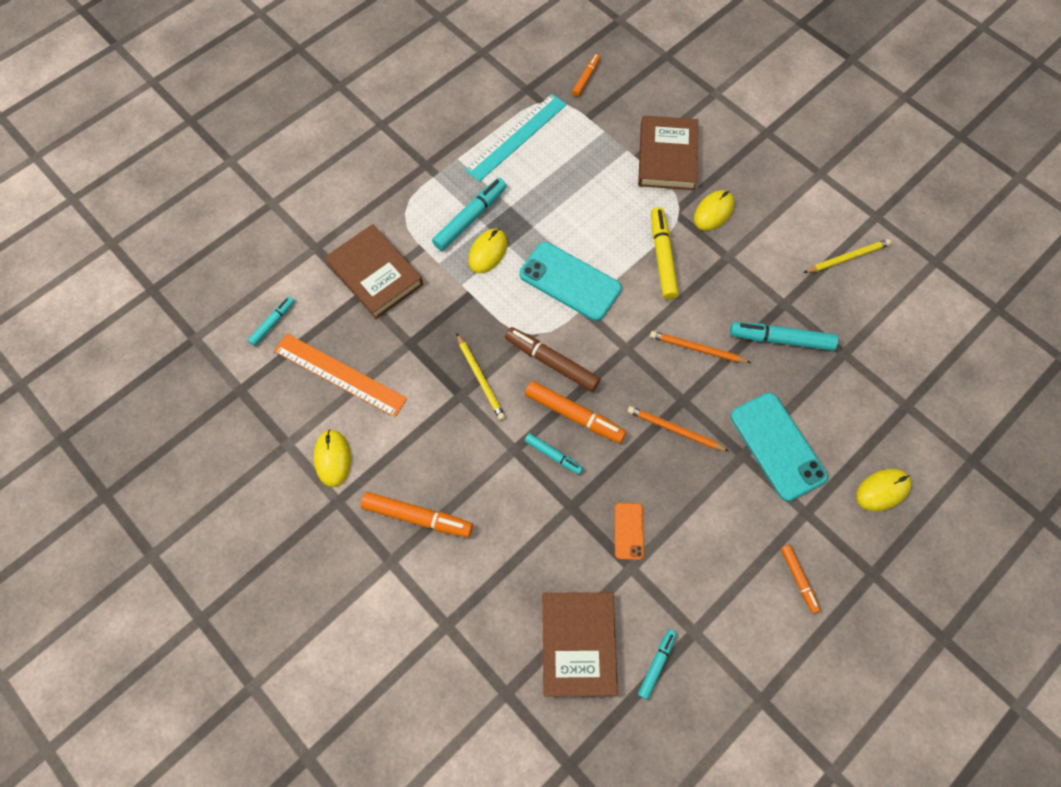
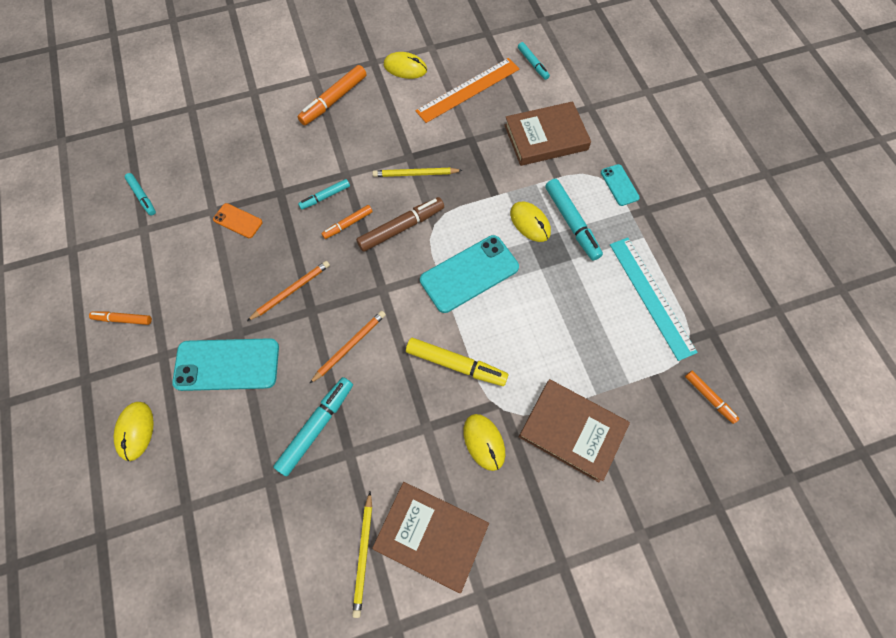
camera: 115 degrees right, 0 degrees up
(407, 193) = (619, 185): none -> turquoise phone
(574, 415) = (348, 224): orange marker -> orange marker, size x0.59
(578, 644) = (189, 157): brown book -> brown book (431, 535)

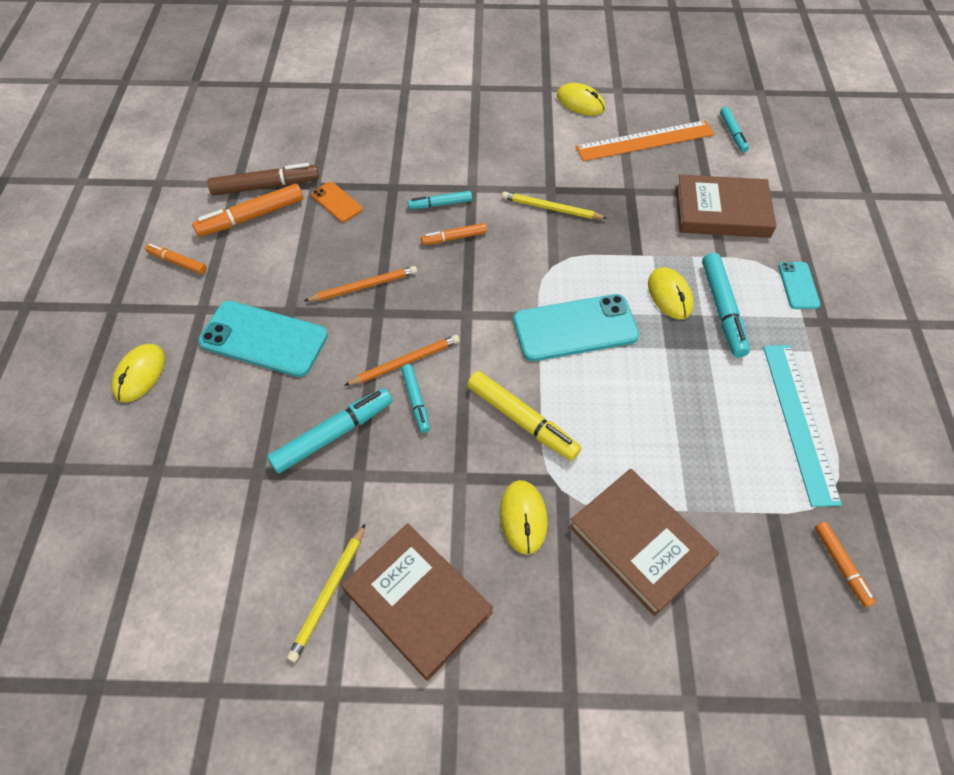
camera: 20 degrees right, 10 degrees down
(142, 196) = (249, 153): turquoise marker -> turquoise marker (416, 401)
(334, 100) = (488, 114): orange marker -> orange marker (251, 217)
(401, 228) = (513, 258): brown marker -> brown marker (266, 186)

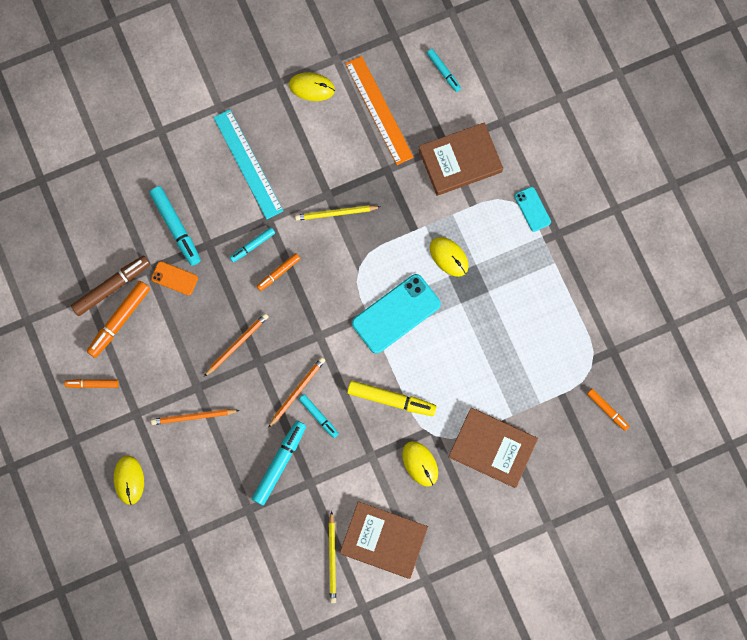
camera: 25 degrees left, 20 degrees up
(264, 339) = (193, 417): turquoise phone -> orange pencil
(645, 141) = (379, 110): orange ruler -> orange ruler turned 75 degrees counterclockwise
(722, 309) = (487, 253): turquoise marker -> turquoise marker (176, 227)
(799, 421) = (560, 322): turquoise ruler -> turquoise ruler (248, 164)

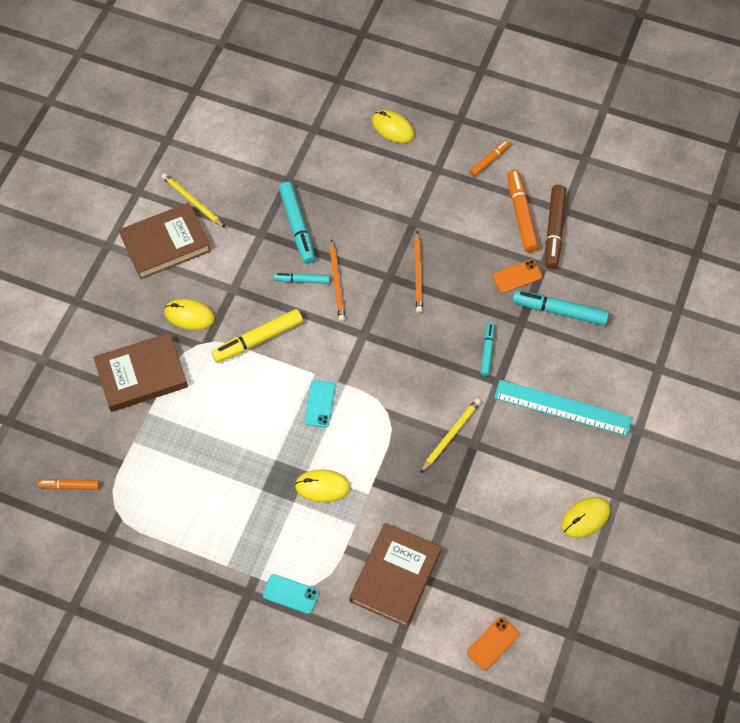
camera: 135 degrees right, 15 degrees down
(193, 417) = (393, 202): orange pencil -> none
(278, 273) = (444, 350): orange marker -> none
(379, 110) = (510, 553): orange ruler -> none
(396, 313) = (320, 404): turquoise phone -> turquoise phone, size x0.51
(443, 71) = (493, 643): turquoise marker -> orange phone

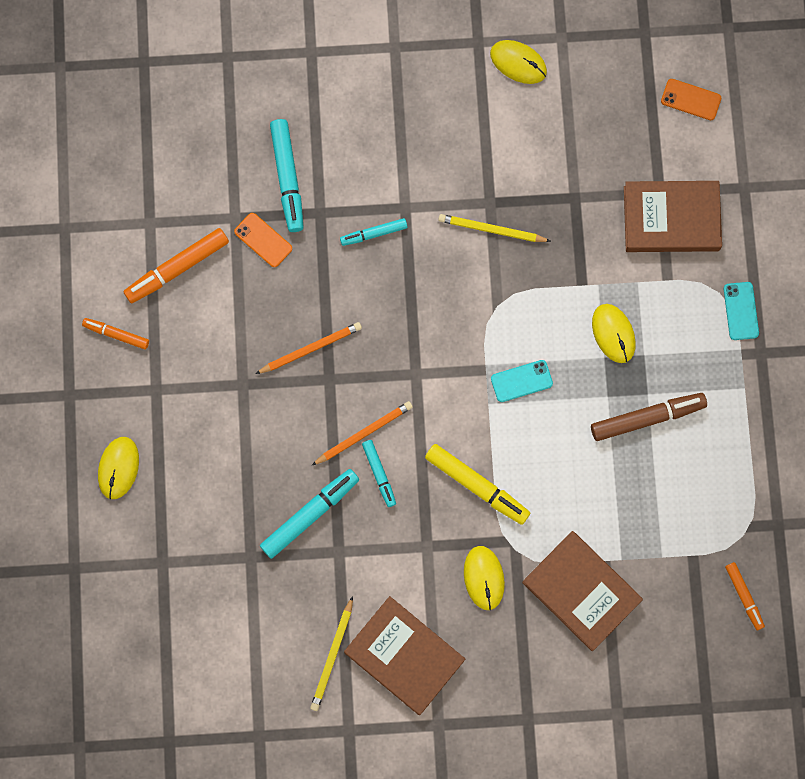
camera: 115 degrees left, 15 degrees up
(554, 230) = (182, 224): brown marker -> brown marker (647, 418)
(563, 408) = (404, 130): turquoise ruler -> none

